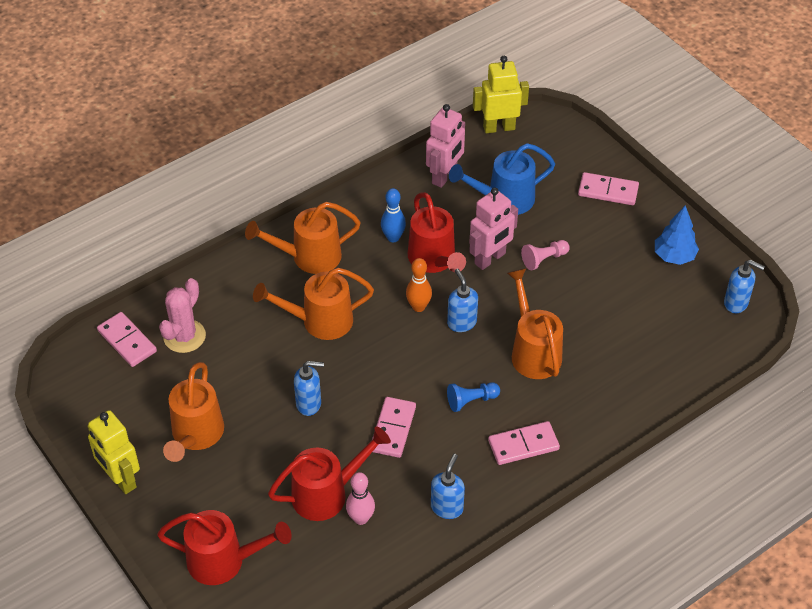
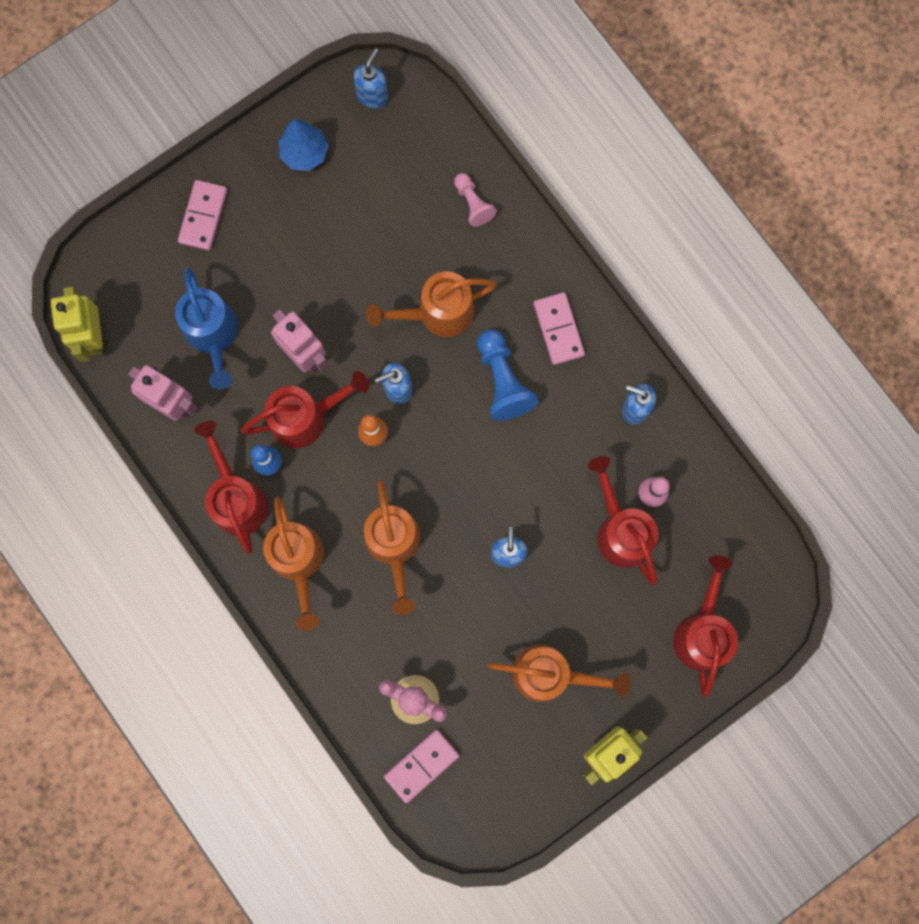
camera: 90 degrees left, 30 degrees up
(364, 217) = (237, 498): none -> red watering can
(393, 429) = (539, 463): pink domino -> none
(471, 401) = (502, 381): blue pawn -> blue pawn, size x1.61
(544, 259) = (306, 295): pink pawn -> pink pawn (473, 204)

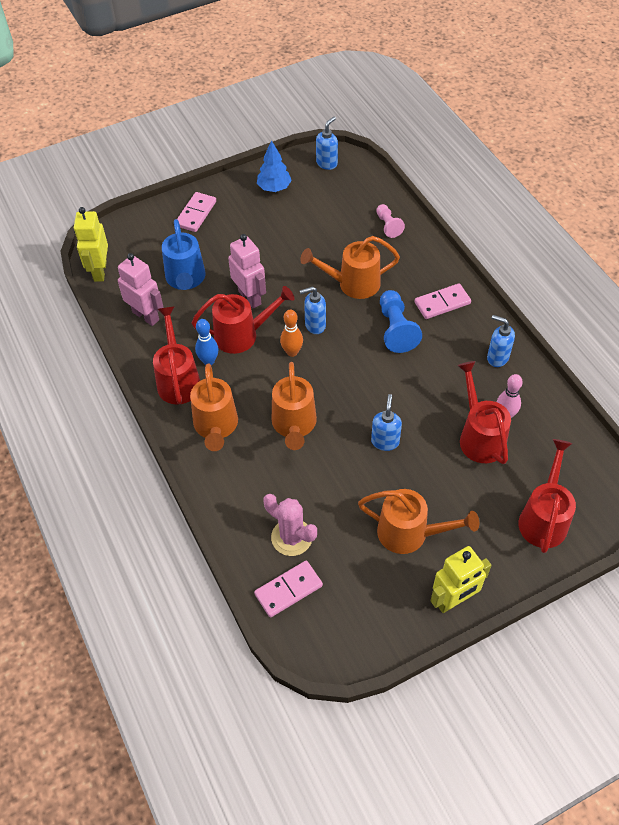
camera: 10 degrees right, 25 degrees down
(558, 329) = (442, 303): pink domino -> pink domino turned 75 degrees clockwise

